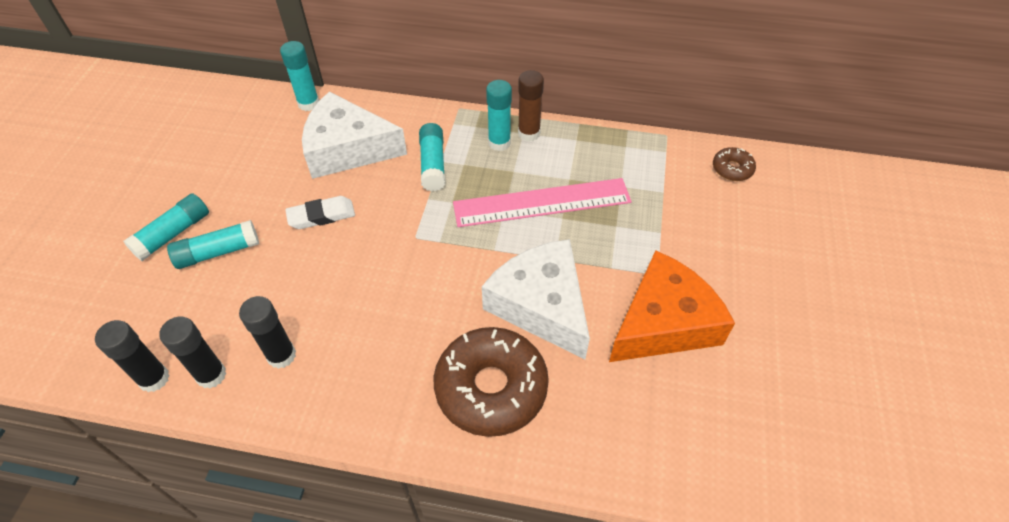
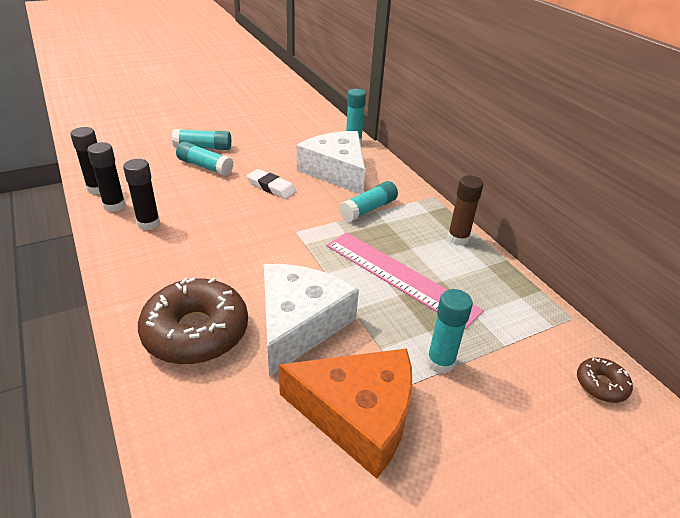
camera: 50 degrees right, 15 degrees down
(499, 143) = (428, 229): turquoise glue stick -> turquoise glue stick (440, 362)

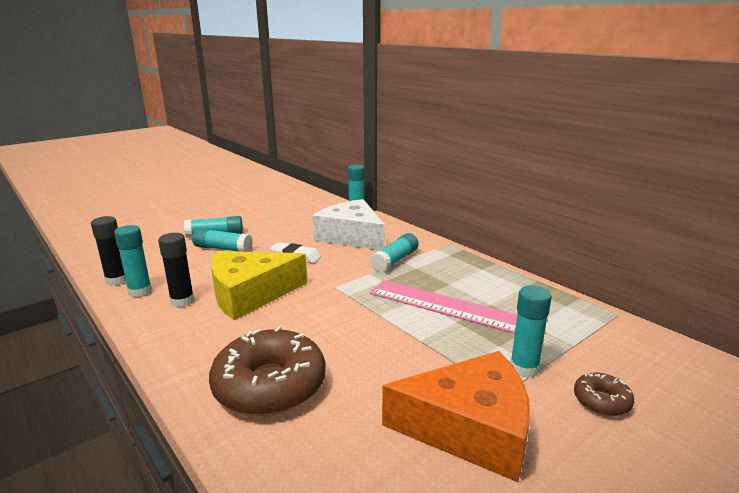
camera: 10 degrees left, 15 degrees down
(114, 206) = (140, 292): black glue stick -> turquoise glue stick
(212, 226) = (250, 294): none -> yellow cheese
(299, 323) = (373, 360): white cheese -> none
(458, 238) = (486, 271): brown glue stick -> none
(601, 385) = (674, 361): brown donut -> brown donut (601, 401)

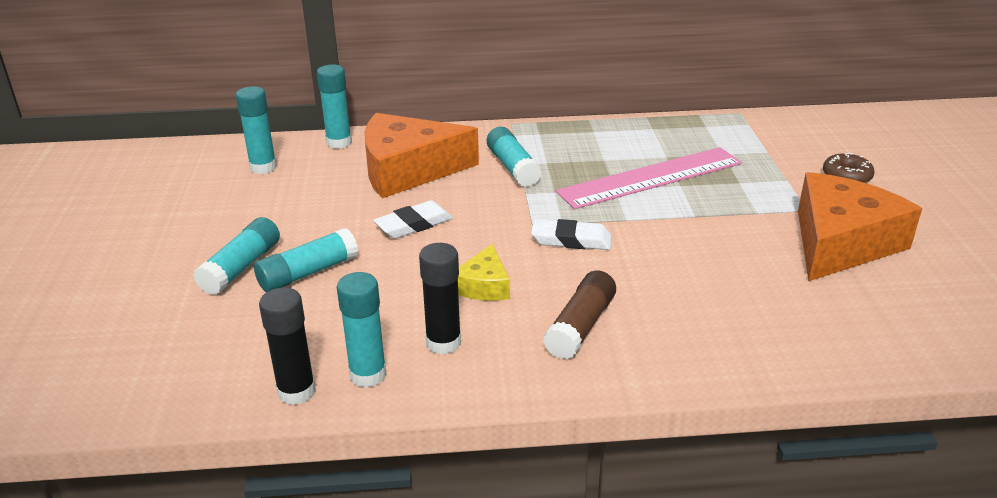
camera: 55 degrees left, 10 degrees up
(229, 338) = (580, 326): none -> brown glue stick
(250, 294) = (484, 286): yellow cheese -> yellow cheese, size x0.48
(270, 385) = (701, 323): brown donut -> none
(330, 304) = (571, 240): none -> white eraser
(351, 236) = (408, 170): white cheese -> orange cheese
(524, 369) = (782, 187): turquoise glue stick -> turquoise glue stick (263, 167)

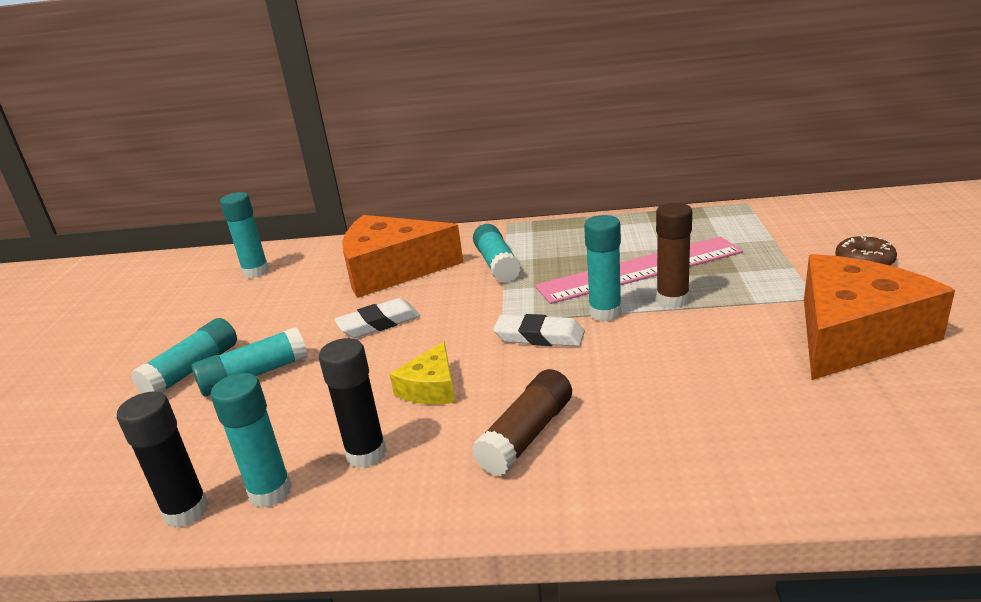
camera: 10 degrees right, 5 degrees down
(339, 142) = (335, 247): turquoise glue stick -> turquoise glue stick (605, 313)
(684, 208) = (672, 300): none -> brown glue stick

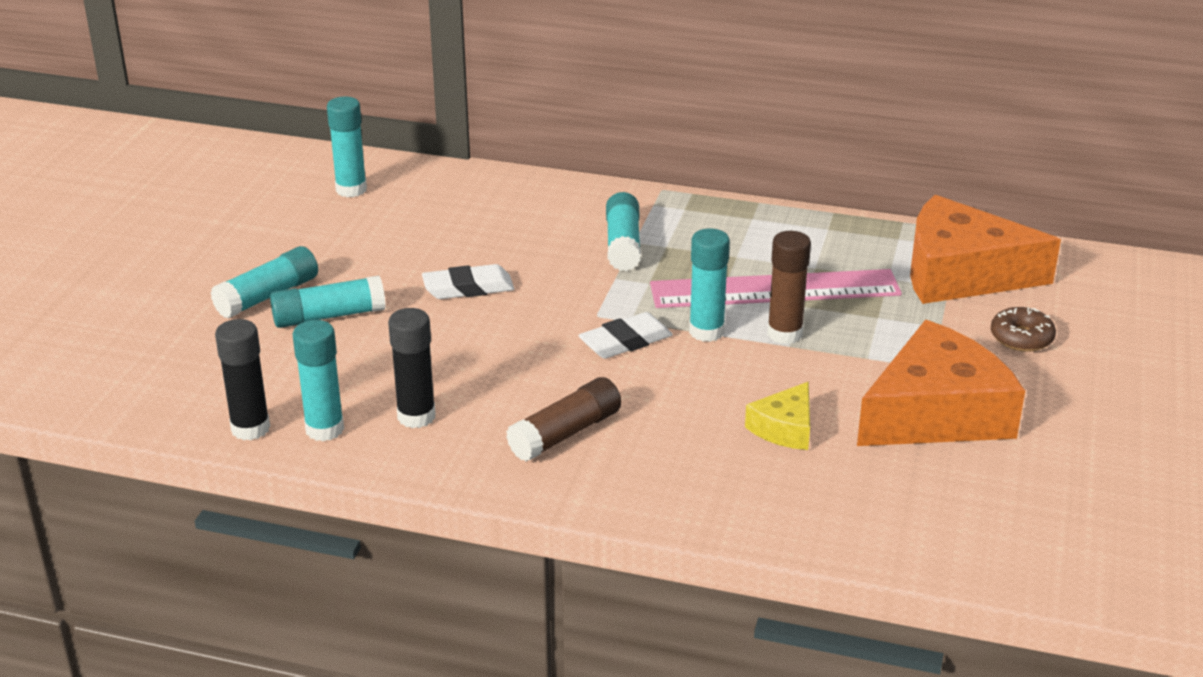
camera: 10 degrees right, 5 degrees up
(391, 270) = (503, 224): orange cheese -> orange cheese (961, 273)
(431, 388) = (496, 369): yellow cheese -> yellow cheese (784, 428)
(539, 336) = (625, 342): white eraser -> white eraser turned 60 degrees counterclockwise

